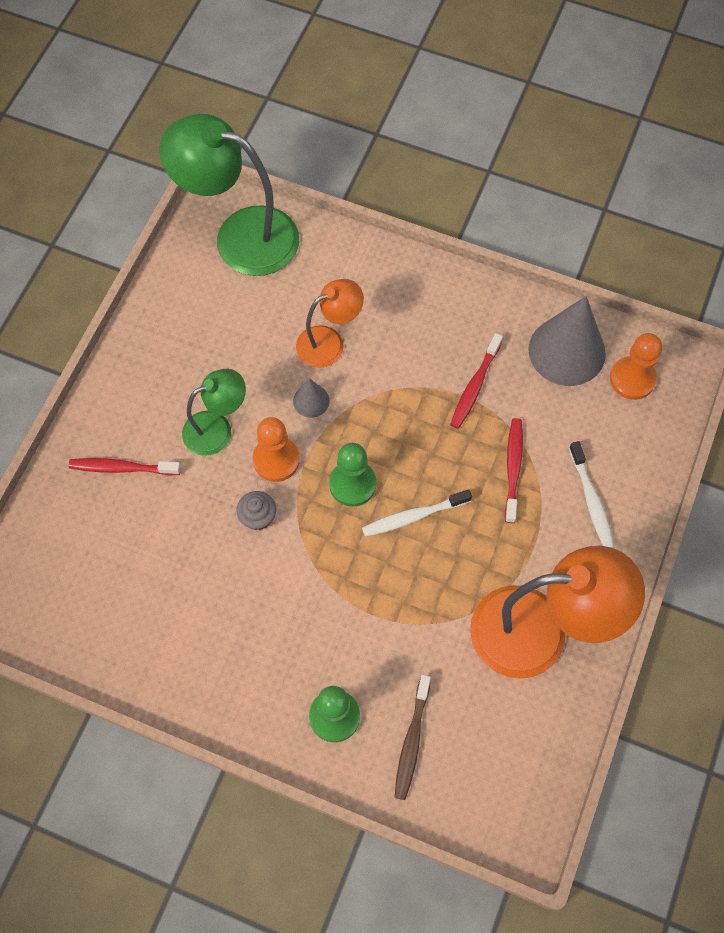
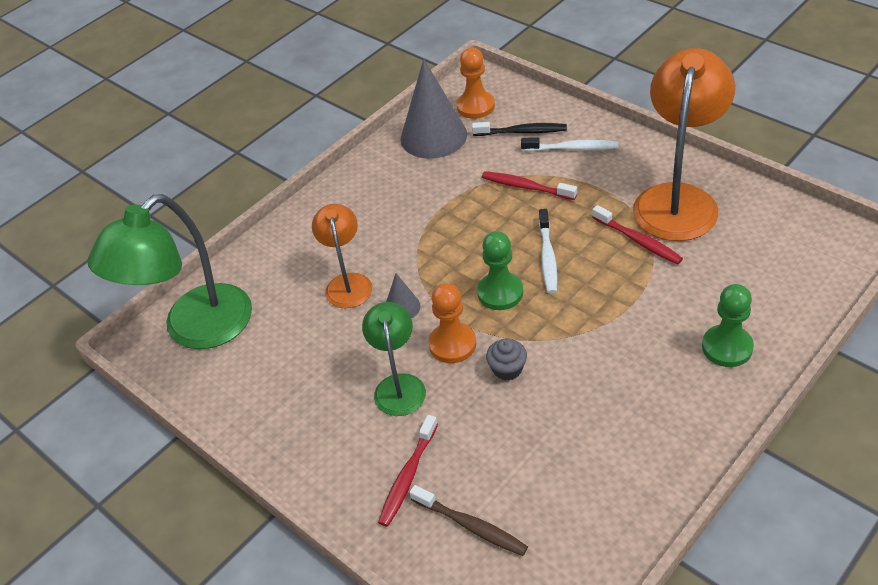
camera: 65 degrees left, 20 degrees down
(411, 741) = (761, 298): brown toothbrush -> brown toothbrush (471, 526)
(474, 386) = (439, 195): red toothbrush -> red toothbrush (638, 241)
(603, 440) = (522, 132): none -> black toothbrush

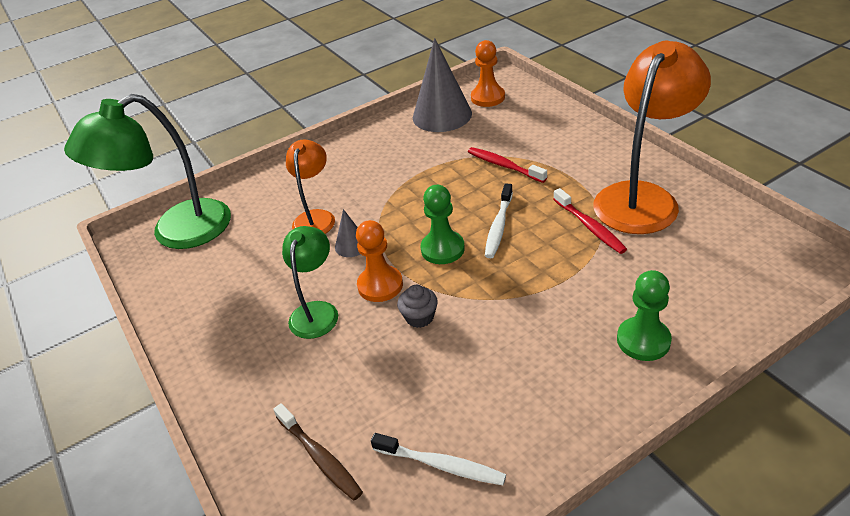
camera: 15 degrees right, 5 degrees down
(407, 476) = (285, 395): red toothbrush -> none
(522, 132) = (519, 122): black toothbrush -> none
(572, 148) = (558, 141): white toothbrush -> white toothbrush (441, 465)

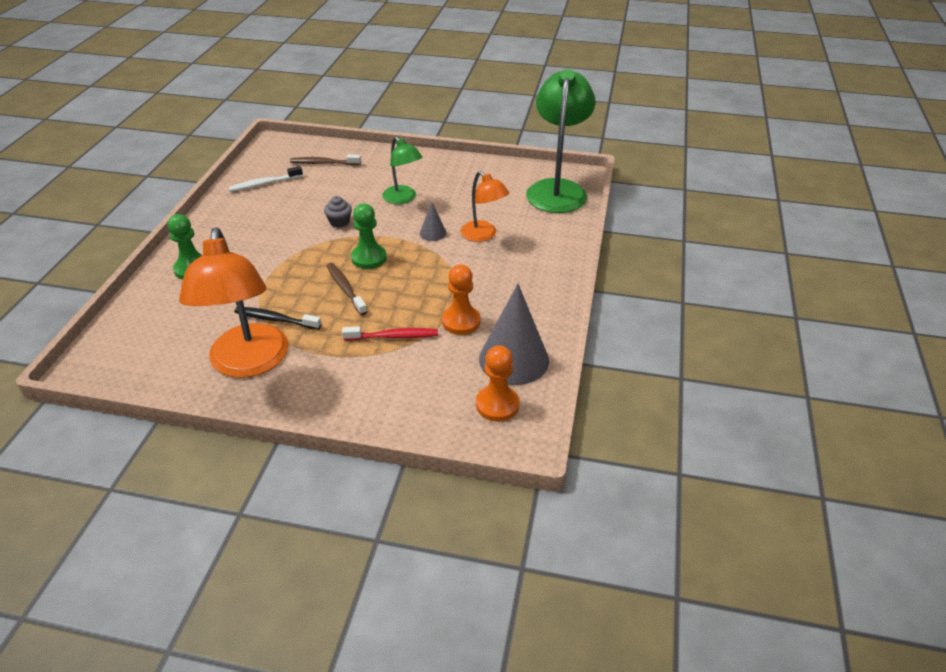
camera: 130 degrees right, 0 degrees up
(380, 285) = (383, 224): orange pawn -> orange pawn (461, 321)
(498, 226) = (345, 288): white toothbrush -> brown toothbrush
(590, 227) = (275, 319): red toothbrush -> black toothbrush

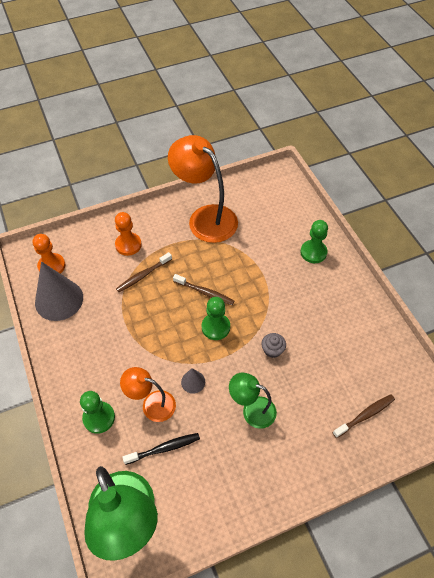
camera: 145 degrees right, 15 degrees up
(264, 184) = (376, 356): white toothbrush -> none
(275, 319) = (222, 248): black toothbrush -> black toothbrush (164, 448)
(393, 336) = (143, 275): red toothbrush -> brown toothbrush
(461, 321) = (110, 309): orange pawn -> orange pawn (128, 245)
(539, 246) = (99, 418): none -> green pawn

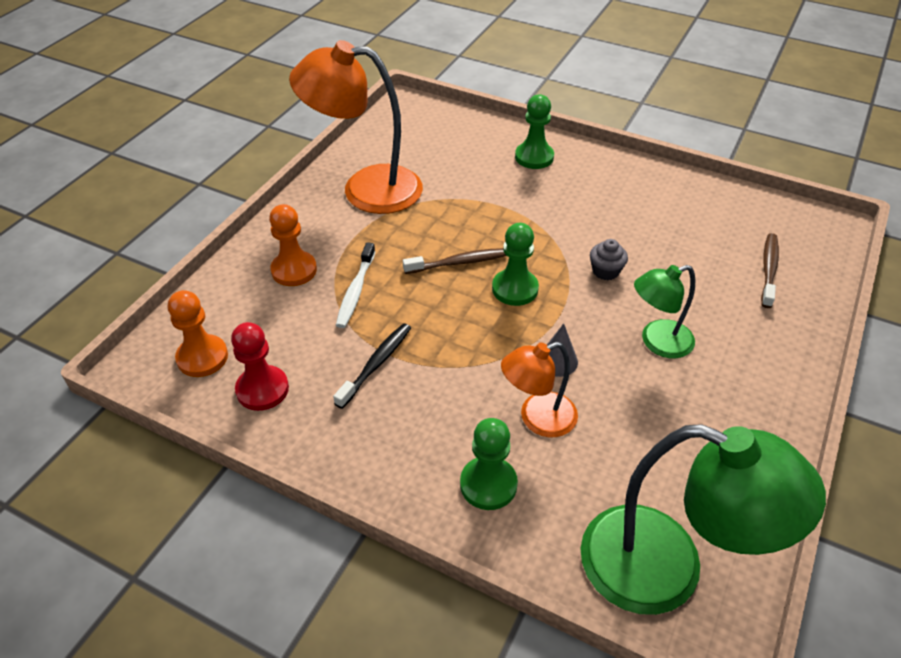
camera: 40 degrees left, 10 degrees down
(59, 300) = (262, 389): grey cone -> red pawn
(143, 275) = (355, 291): brown toothbrush -> white toothbrush
(164, 448) = (611, 454): black toothbrush -> black toothbrush (376, 364)

